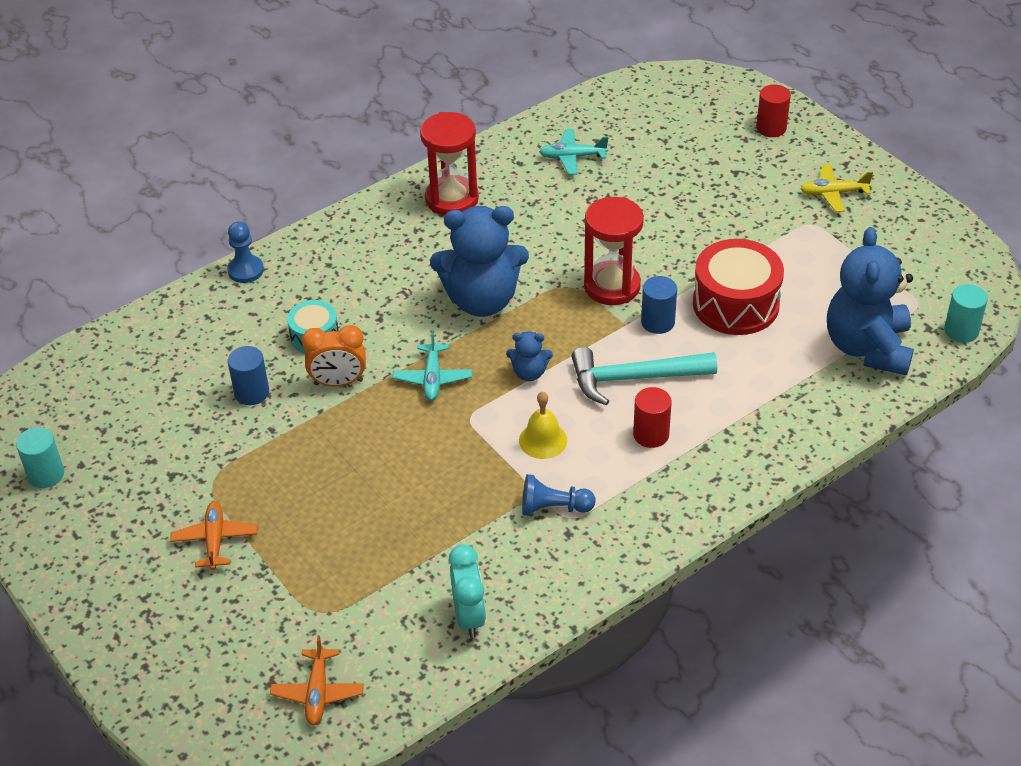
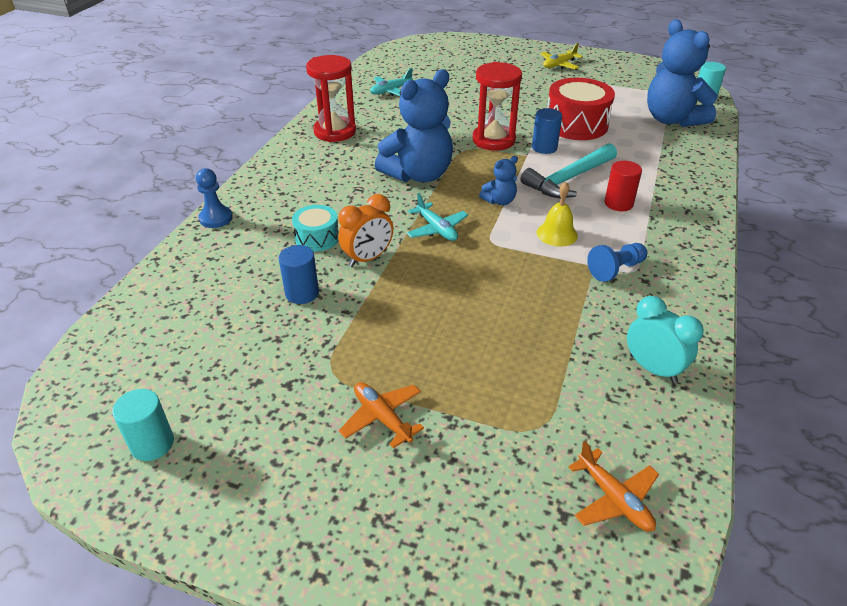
camera: 35 degrees left, 5 degrees down
(771, 128) = (489, 49): red cylinder -> none

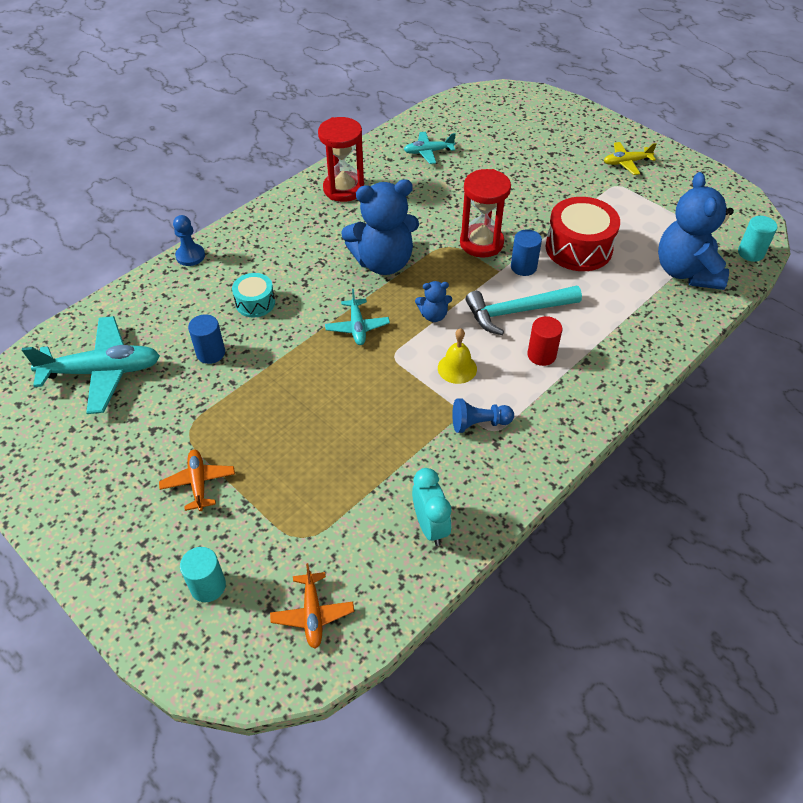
camera: 25 degrees right, 10 degrees up
(152, 444) = (42, 441): turquoise cylinder -> turquoise cylinder (208, 586)
(185, 348) = (102, 372): none -> turquoise plane
(368, 258) = (281, 337): orange clock -> none

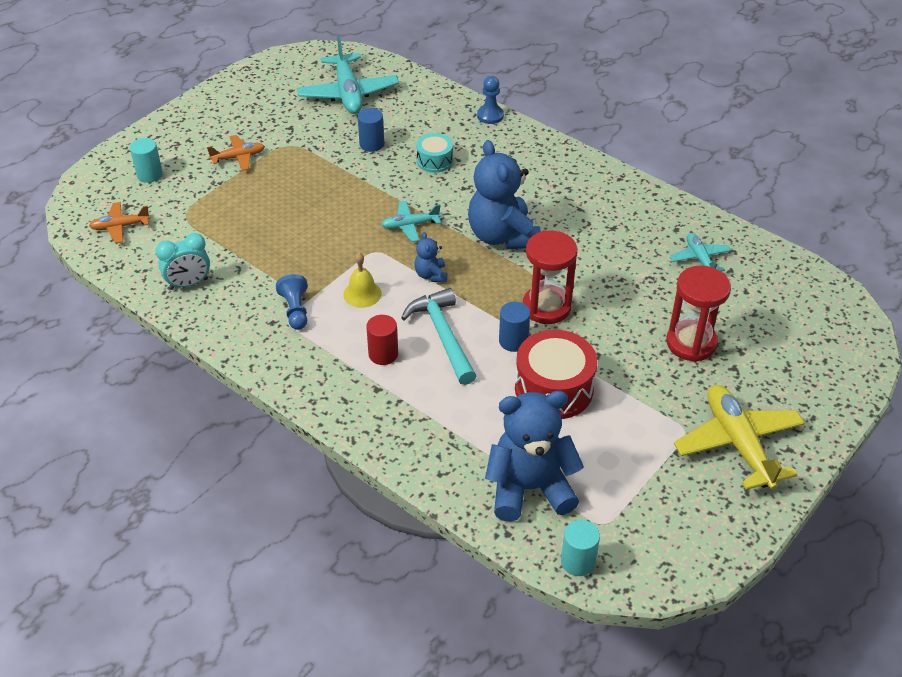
camera: 85 degrees right, 5 degrees down
(343, 189) = (612, 199): red hourglass -> red hourglass (691, 343)
(626, 162) = (738, 444): yellow plane -> yellow plane, size x1.87

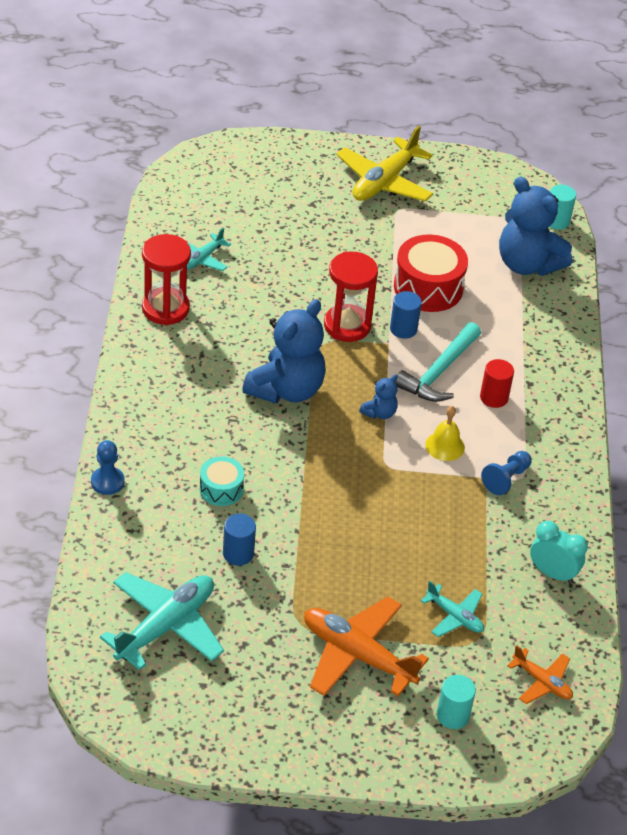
camera: 130 degrees left, 0 degrees up
(238, 157) = (357, 655): orange plane -> orange plane, size x1.87
(410, 225) = (331, 459): turquoise plane -> turquoise plane (454, 616)
(691, 343) = (307, 233): red hourglass -> red hourglass (165, 308)

